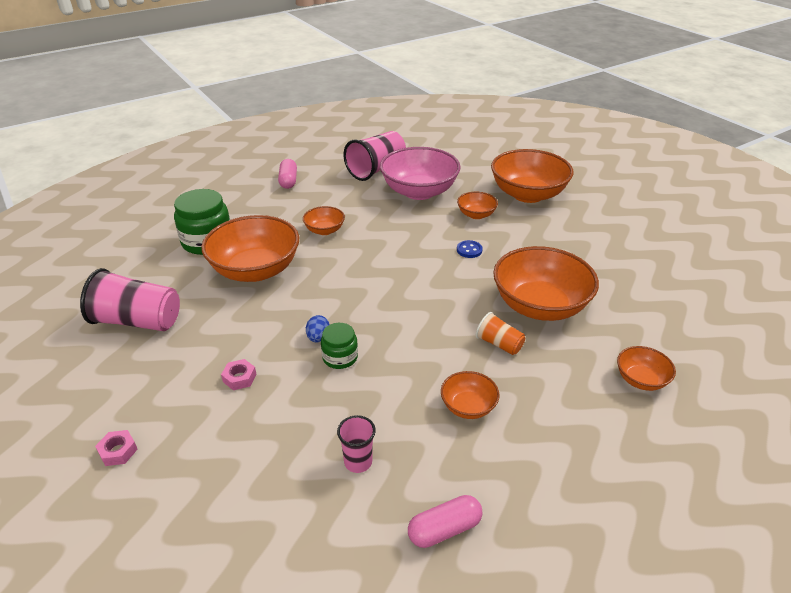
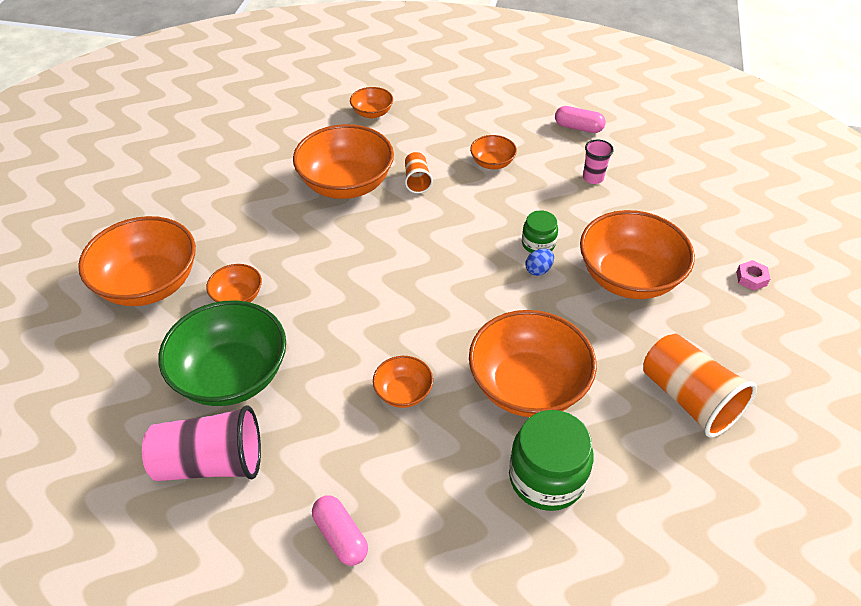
camera: 135 degrees left, 10 degrees up
(138, 321) = (689, 399): pink cup -> orange cup
(239, 378) = (628, 277): pink nut -> orange bowl
(288, 181) = (341, 536): pink capsule -> pink capsule turned 75 degrees counterclockwise
(419, 191) = (231, 375): pink bowl -> green bowl
(469, 250) = (312, 263): blue button -> none

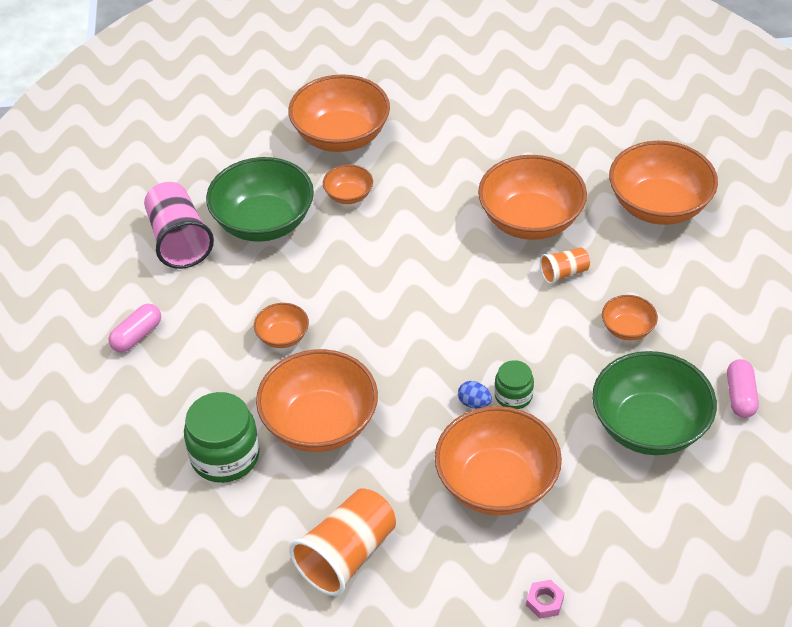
camera: 75 degrees right, 0 degrees up
(372, 113) = (658, 206): orange bowl -> orange bowl, size x2.07
(593, 178) = (649, 426): pink cup -> green bowl

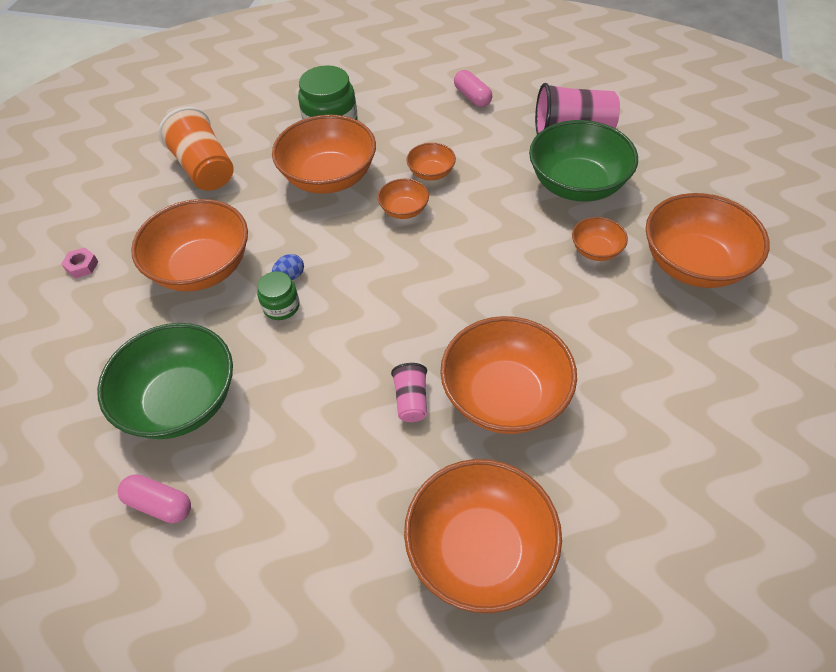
camera: 110 degrees right, 5 degrees up
(564, 273) = (411, 400): orange cup -> pink cup
(627, 329) = (306, 431): orange bowl -> orange bowl (404, 210)

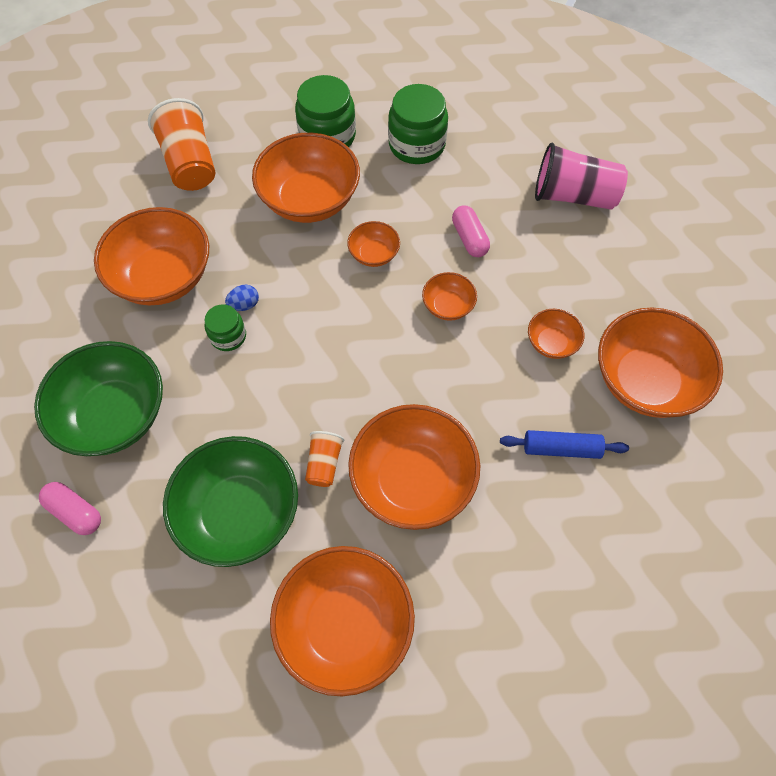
camera: 10 degrees right, 10 degrees up
(82, 266) = (52, 249): pink nut -> none
(411, 400) = (324, 463): pink cup -> orange cup
(416, 117) = (416, 145): none -> green jar
(431, 173) = (413, 216): orange bowl -> orange bowl (448, 306)
(472, 97) = (482, 132): pink capsule -> pink capsule (469, 238)
(577, 184) = (557, 262): green bowl -> green bowl (239, 512)
(638, 337) = (561, 448): none -> blue rolling pin

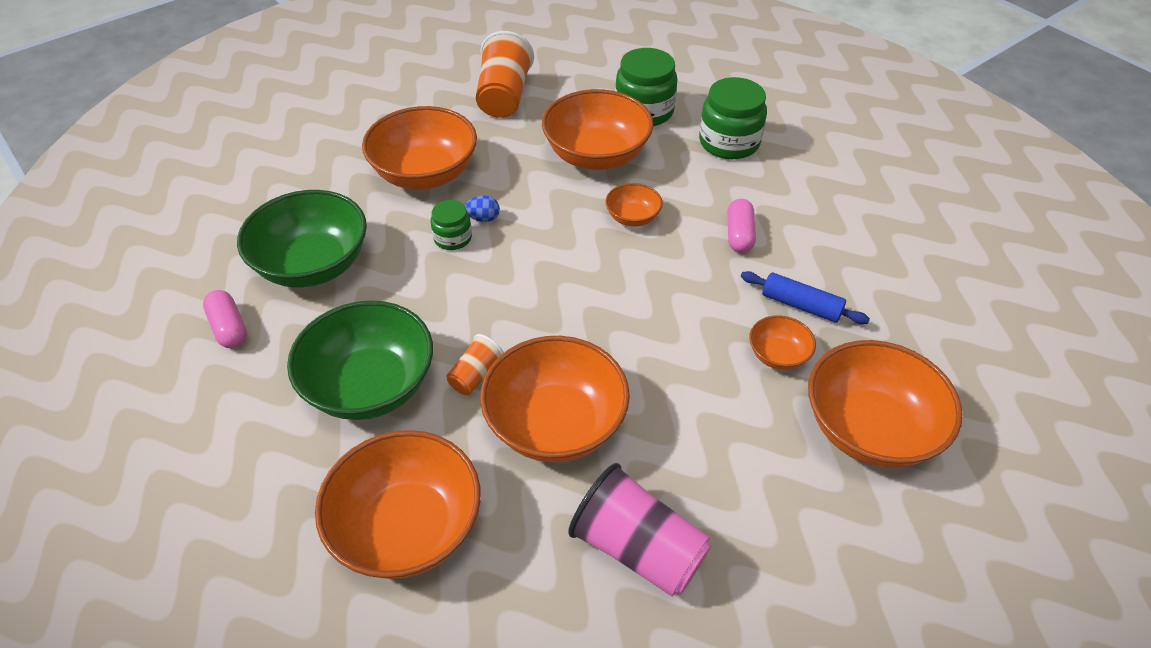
camera: 25 degrees right, 15 degrees down
(448, 306) = (683, 285): orange bowl -> none
(561, 448) = (734, 458): blue rolling pin -> blue rolling pin (801, 305)
(573, 196) = (875, 233): pink cup -> pink cup (638, 549)

